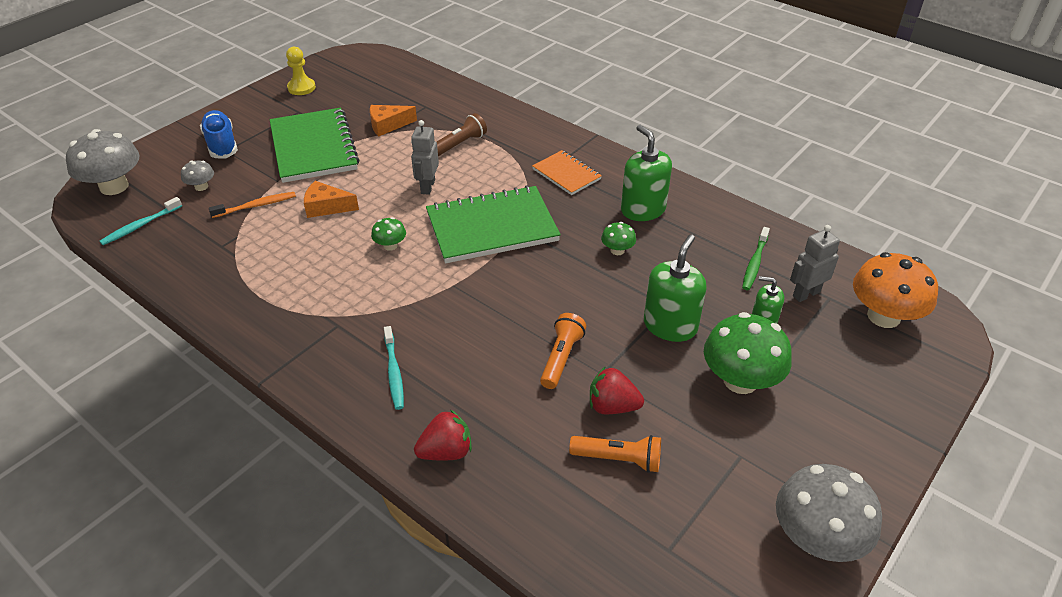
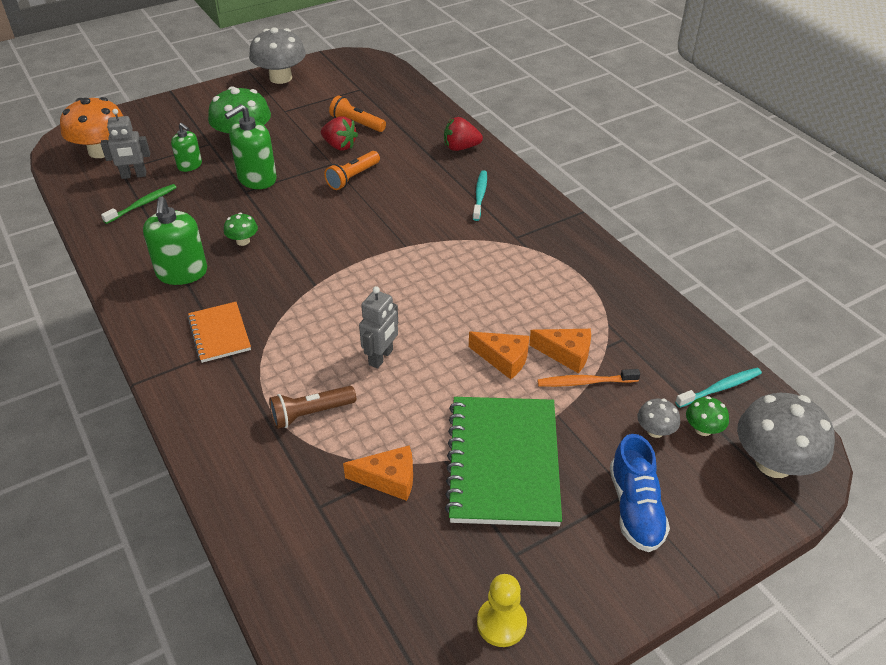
camera: 160 degrees left, 0 degrees up
(273, 222) = (566, 354): none -> orange cheese
(390, 245) = (448, 296): green mushroom -> green mushroom (703, 429)
(492, 227) = (340, 291): green notebook -> none

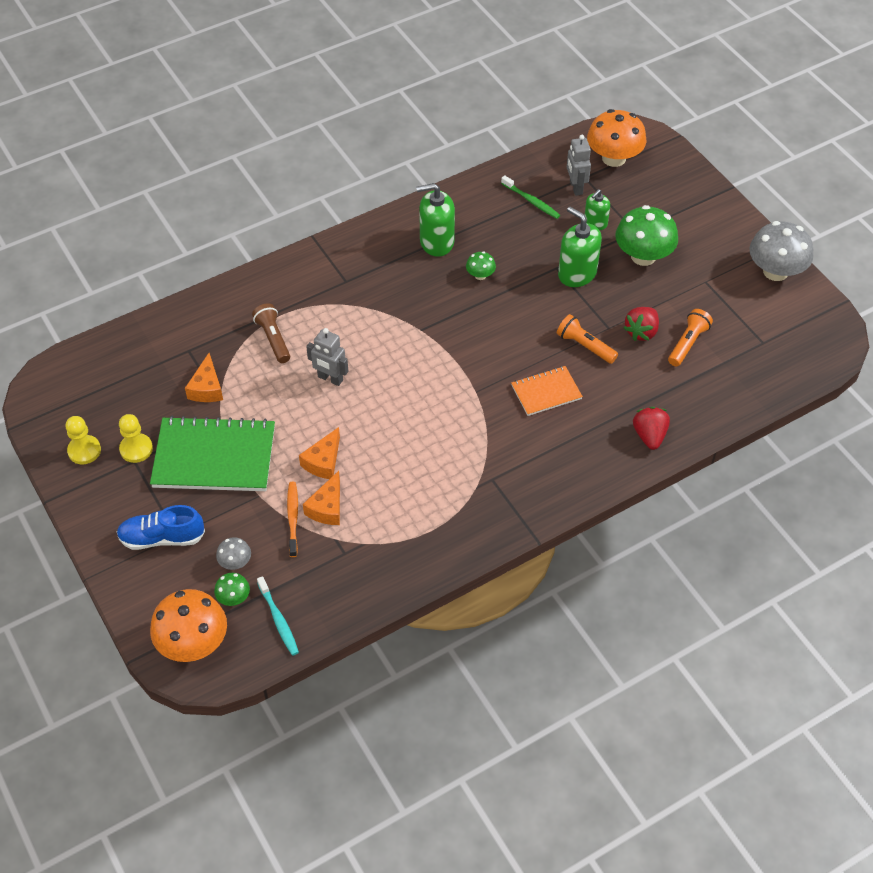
camera: 90 degrees right, 10 degrees up
(219, 333) = (362, 275): orange notebook -> orange notebook (546, 392)
(480, 195) = (561, 451): turquoise toothbrush -> none
(495, 554) = (136, 449): none -> yellow pawn
(773, 463) = (193, 643): grey mushroom -> orange mushroom

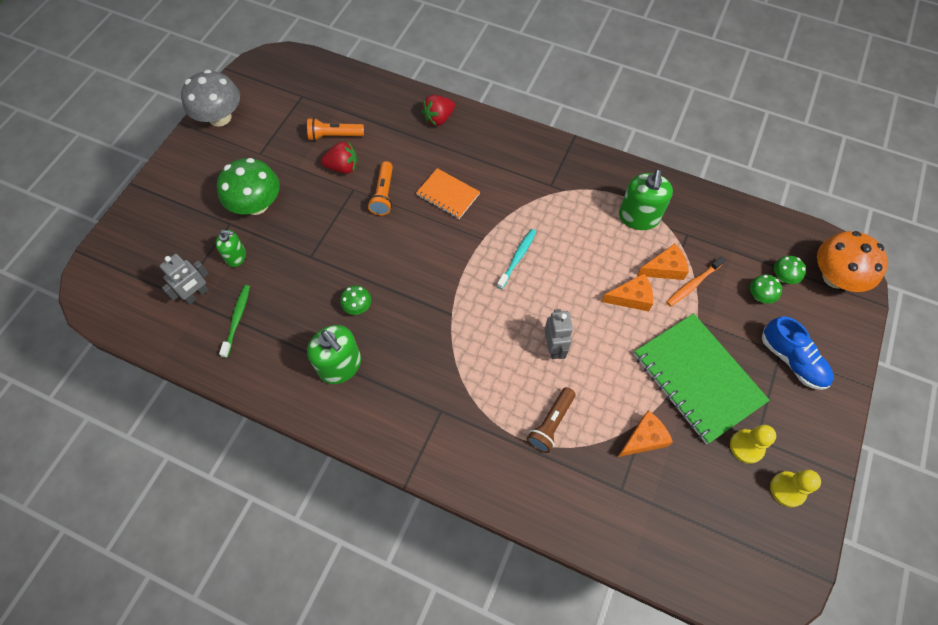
camera: 125 degrees left, 10 degrees up
(235, 562) = (759, 296): grey mushroom -> green mushroom
(278, 620) = (769, 239): turquoise toothbrush -> turquoise toothbrush (517, 258)
(577, 273) = (307, 238): green soap dispenser -> green soap dispenser (638, 217)
(614, 158) = (138, 285): orange mushroom -> none

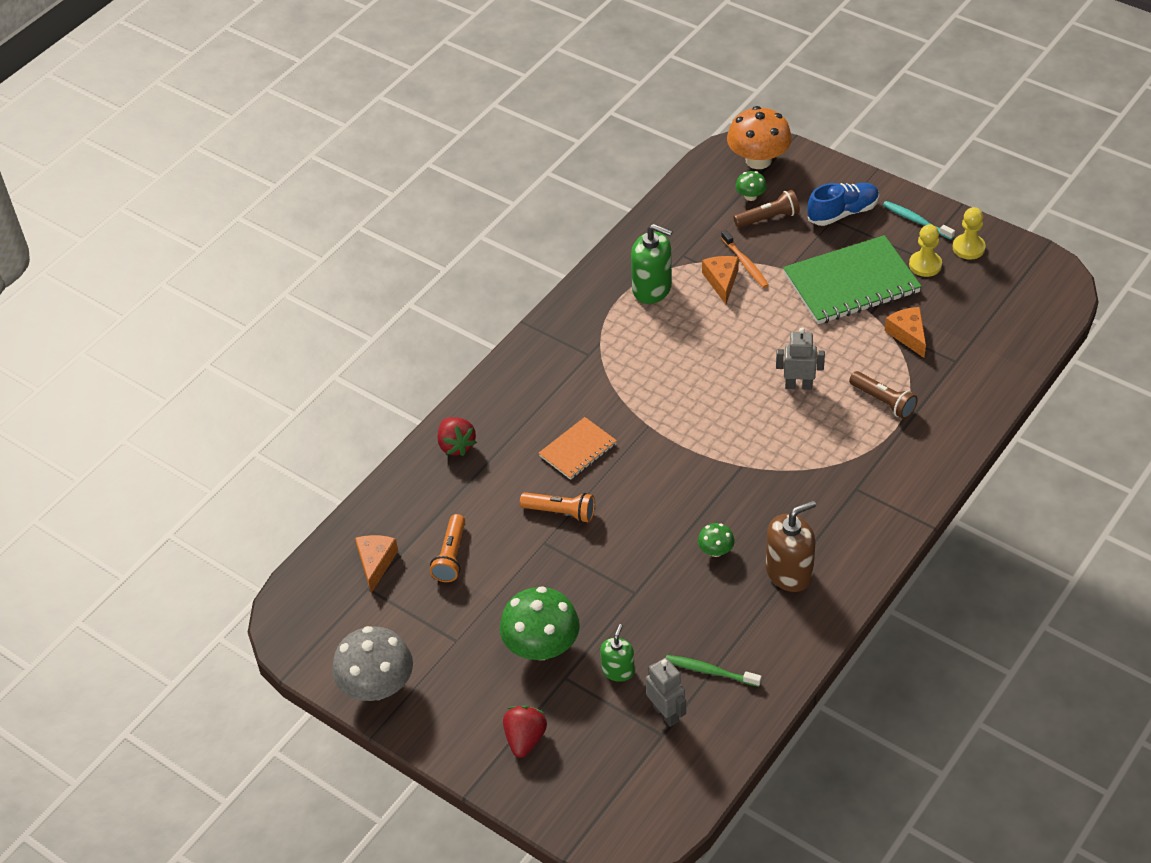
camera: 75 degrees left, 15 degrees down
(340, 365) = (789, 572): green soap dispenser -> brown soap dispenser
(343, 167) = (506, 551): red strawberry -> red strawberry (525, 739)
(517, 258) = (681, 399): turquoise toothbrush -> turquoise toothbrush (916, 221)
(631, 297) = (751, 314): orange cheese -> orange cheese (375, 563)
(759, 296) = (768, 218): green mushroom -> brown flashlight

